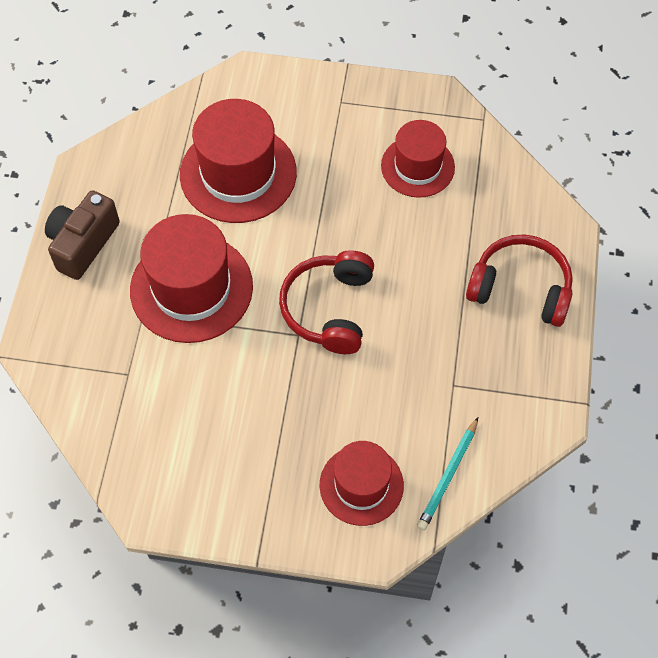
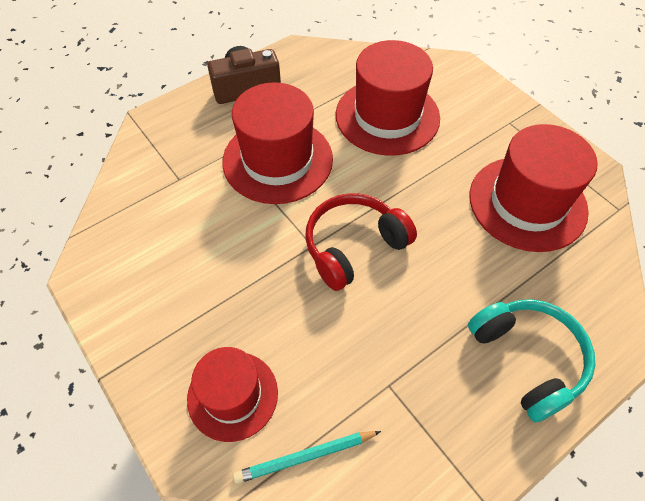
camera: 45 degrees right, 5 degrees down
(417, 166) = (527, 203): red hat -> red hat, size x1.58
(520, 289) = (527, 359): red headphones -> turquoise headphones

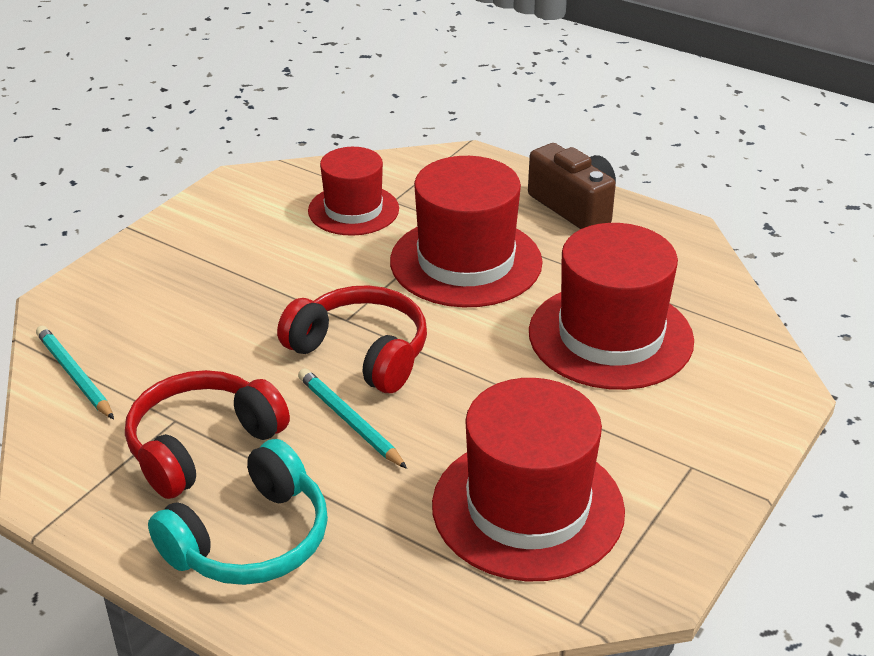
camera: 70 degrees right, 20 degrees down
(232, 395) = (131, 310): red hat -> red hat (353, 210)
(424, 272) = (349, 421): none -> turquoise pencil
(424, 371) = (202, 445): none -> red headphones

